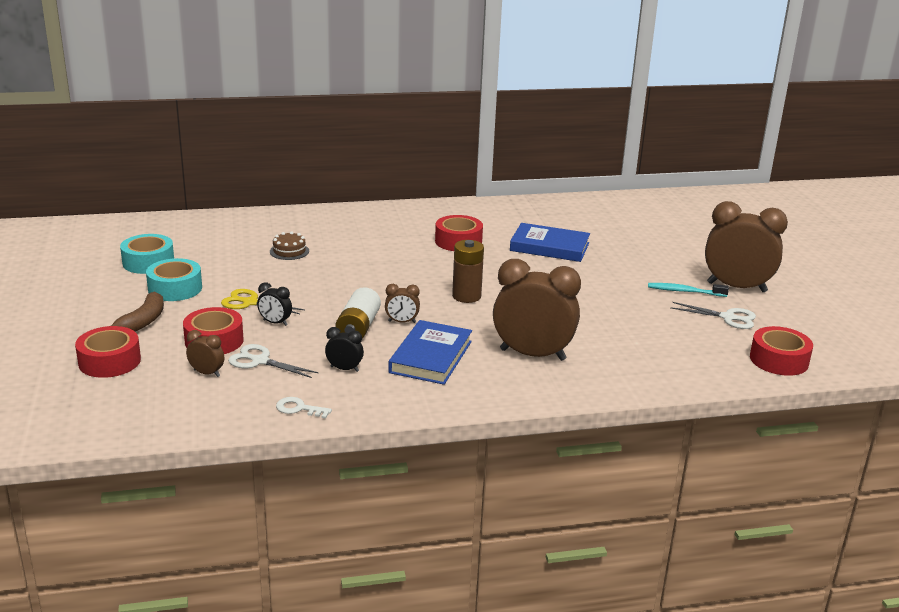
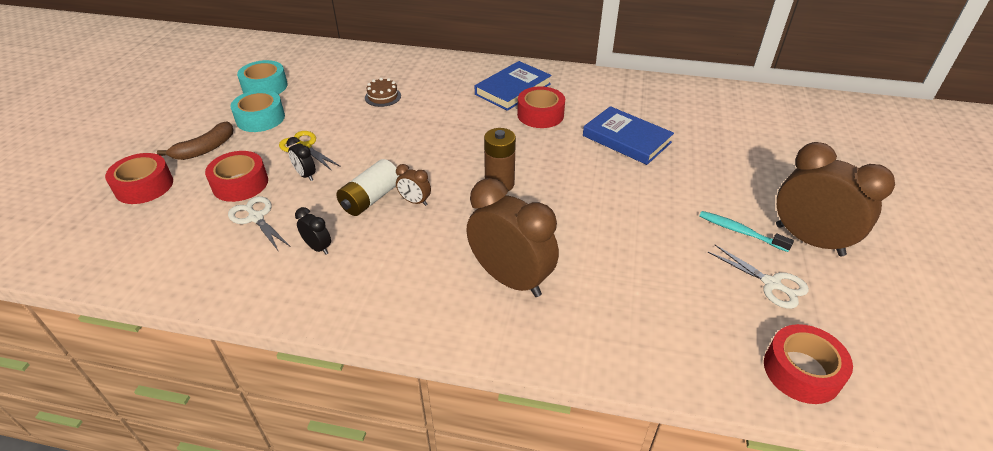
camera: 25 degrees right, 15 degrees up
(206, 373) = (202, 220): brown clock -> none
(299, 408) = (239, 287): white key -> none
(431, 357) = (408, 254): blue book -> blue book (513, 89)

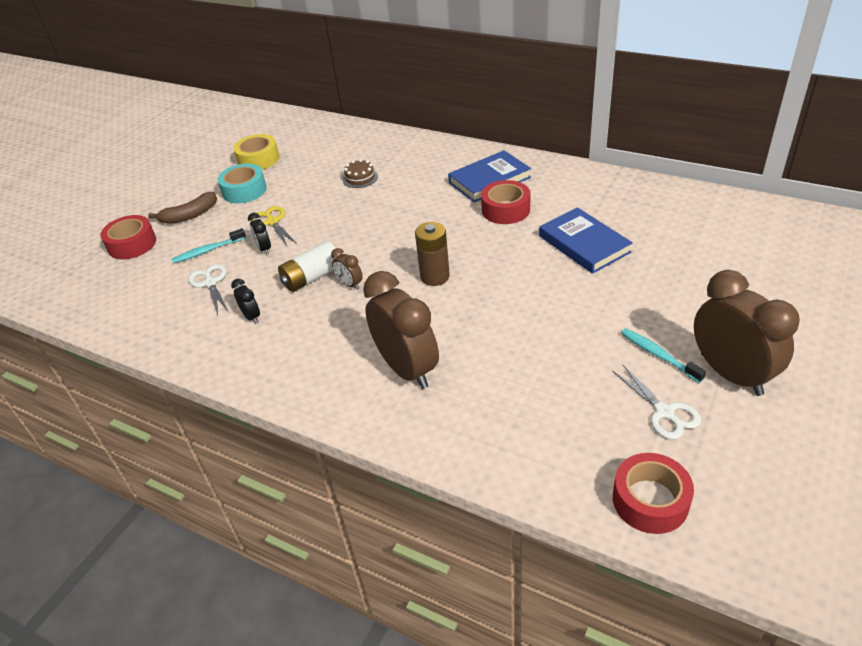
camera: 20 degrees right, 0 degrees up
(240, 184) = (207, 251): red tape -> turquoise toothbrush
(265, 86) = (258, 159): turquoise tape -> yellow tape

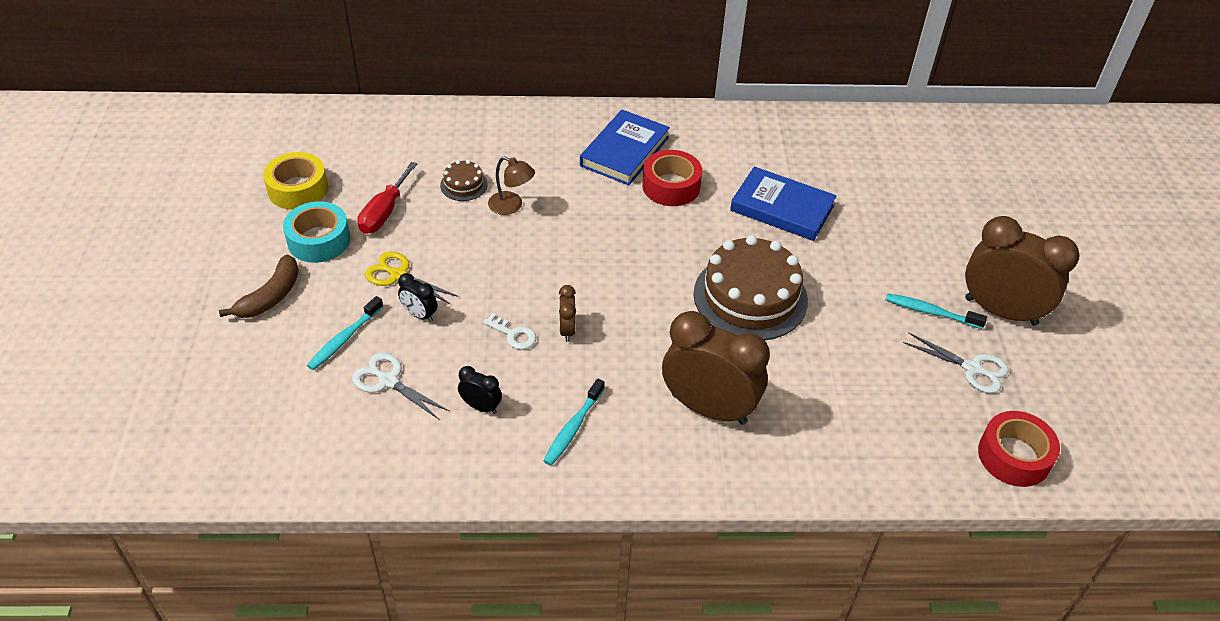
camera: 35 degrees left, 5 degrees up
(132, 244) = (222, 361): red tape -> none
(296, 183) = (384, 212): none -> red screwdriver
(298, 350) = (573, 428): none -> turquoise toothbrush
(312, 277) = (513, 334): white battery -> white key
(350, 284) = (567, 330): brown clock -> brown clock turned 75 degrees clockwise
(380, 197) = (511, 206): none -> brown lamp
(435, 276) = (655, 291): brown battery -> none
(505, 300) = (750, 297): none -> brown cake

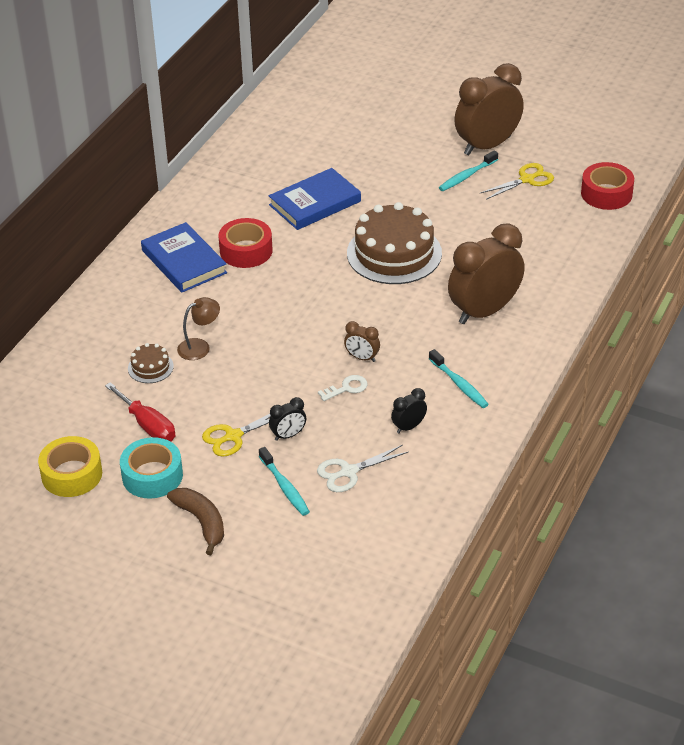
camera: 60 degrees left, 5 degrees down
(972, 368) = (527, 179): white scissors -> yellow scissors

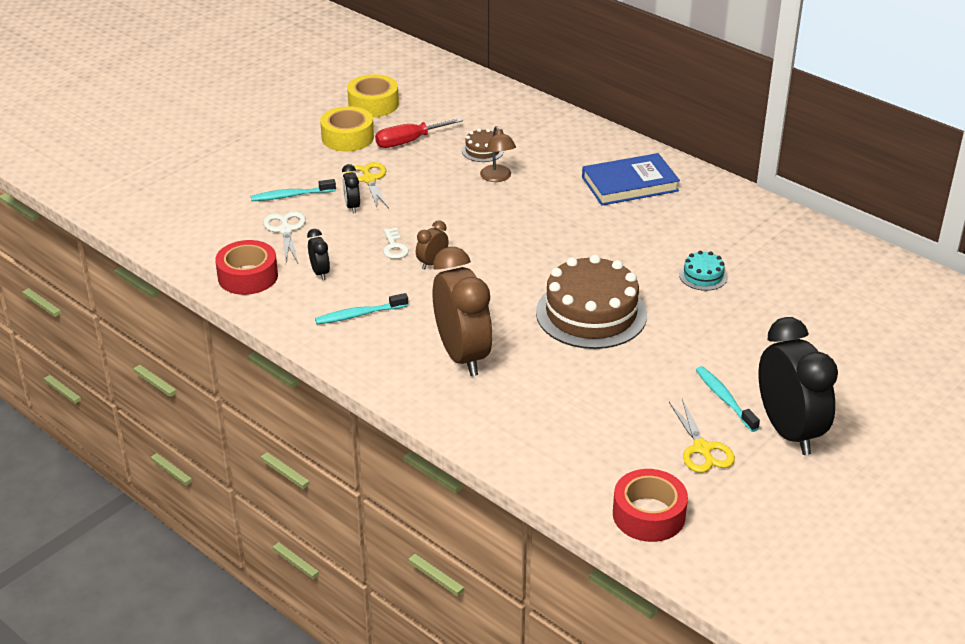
camera: 105 degrees right, 5 degrees down
(152, 476) = (347, 137): turquoise tape -> yellow tape
(201, 522) = (280, 153): brown banana -> none
(246, 251) = (633, 221): red tape -> red tape (248, 276)
(315, 203) = (703, 276): blue book -> turquoise cake
(487, 146) = (788, 431): brown clock -> black clock

